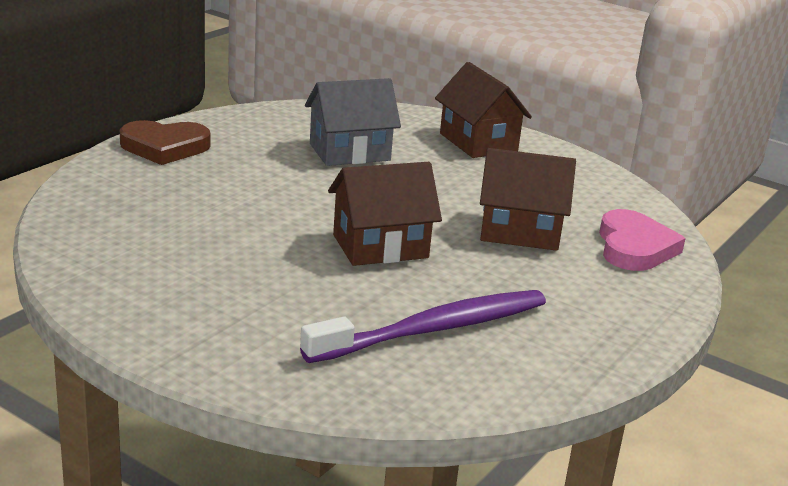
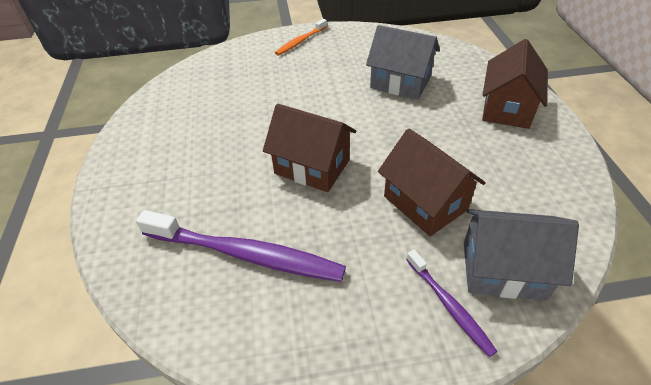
camera: 50 degrees right, 20 degrees up
(164, 147) = (300, 41): brown heart -> orange toothbrush
(633, 283) = (449, 306): none -> purple toothbrush
(634, 247) = (503, 270): pink heart -> grey house

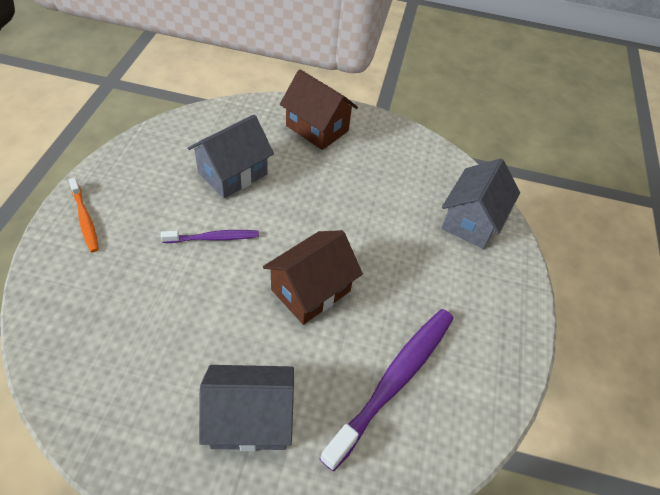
camera: 75 degrees left, 5 degrees up
(176, 173) = (250, 419): none -> grey house
(425, 203) = (394, 231): brown house -> none
(449, 306) = (490, 264): purple toothbrush -> purple toothbrush (213, 238)

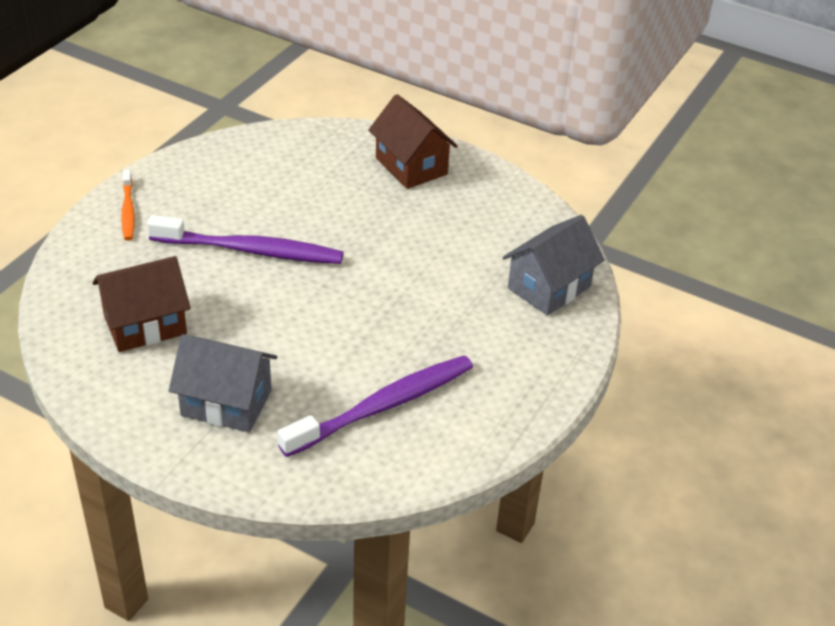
camera: 20 degrees right, 10 degrees down
(213, 238) = (251, 250): purple toothbrush -> purple toothbrush, size x1.89
(233, 173) = (295, 195): grey house -> none
(310, 290) = (332, 315): brown house -> brown house (145, 325)

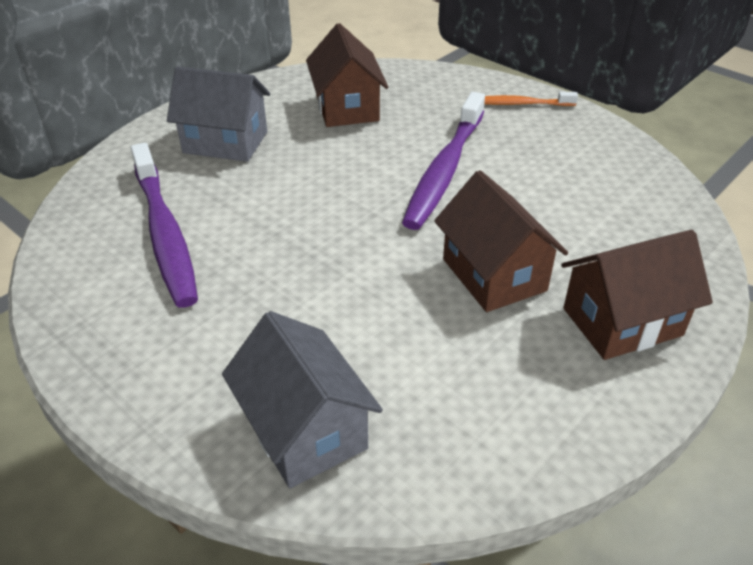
camera: 105 degrees right, 0 degrees up
(226, 403) = (225, 142): grey house -> grey house turned 75 degrees clockwise
(382, 219) = (494, 275): none -> brown house

